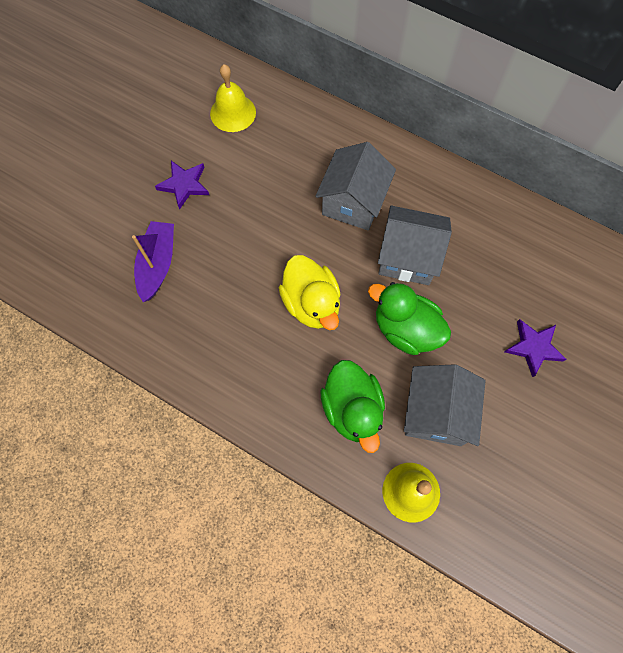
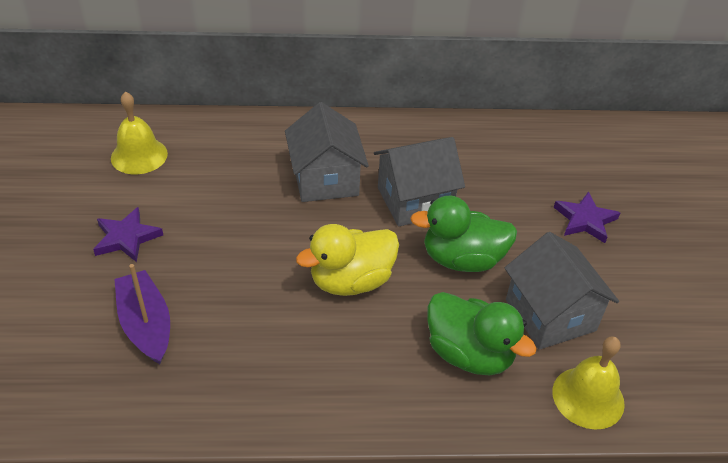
camera: 35 degrees left, 25 degrees down
(311, 303) = (351, 281): yellow duck -> yellow duck turned 120 degrees clockwise

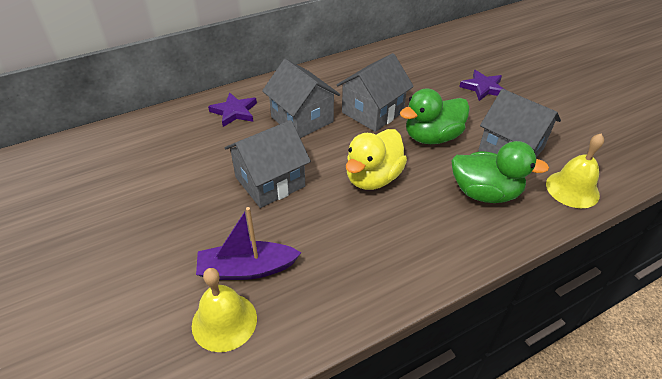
camera: 25 degrees left, 0 degrees up
(126, 238) = (181, 212): purple star -> purple star (234, 112)
(139, 155) = (146, 150): yellow bell -> yellow bell (224, 321)
(146, 325) = (247, 269): purple boat -> purple boat turned 45 degrees counterclockwise
(236, 240) = (270, 182): none -> grey house

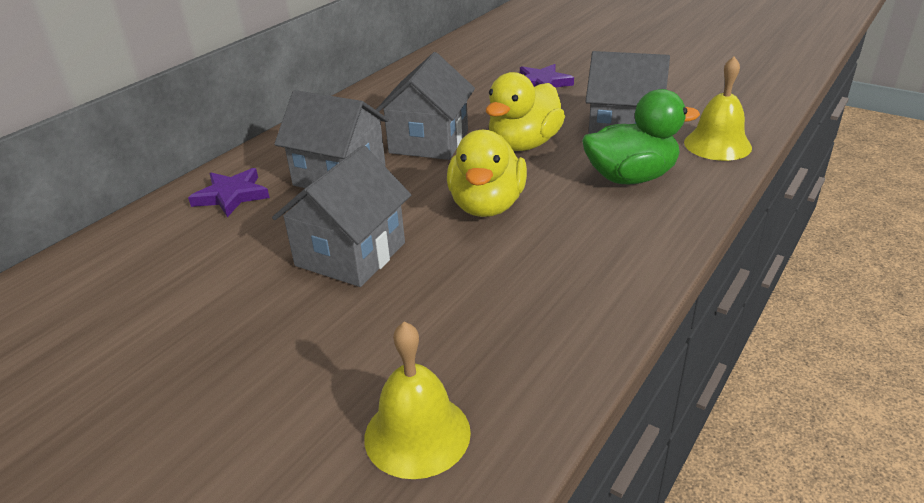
camera: 25 degrees left, 10 degrees down
(247, 269) = (399, 361): purple boat -> none
(432, 137) = (524, 144): green duck -> yellow duck

